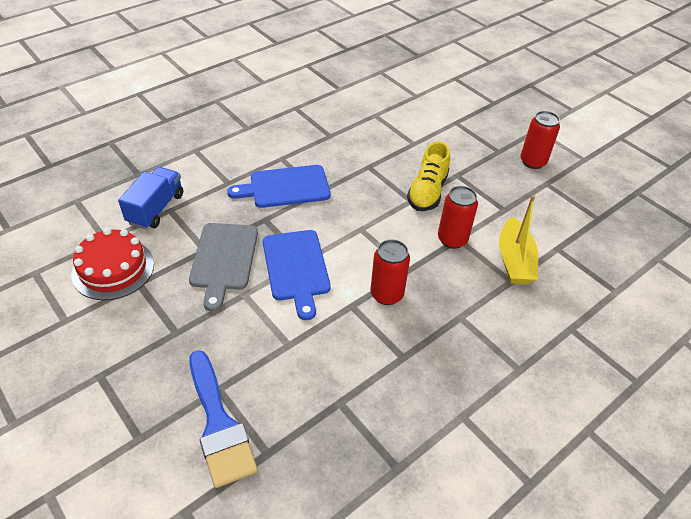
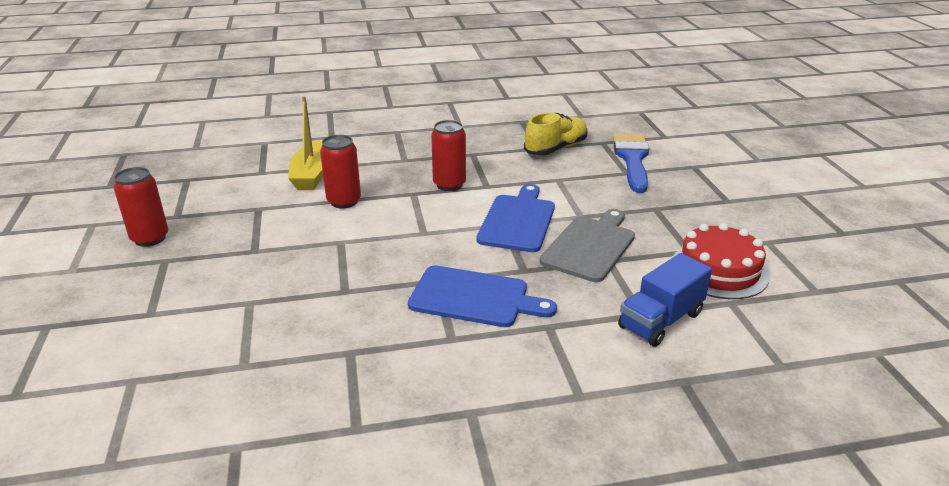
camera: 150 degrees left, 15 degrees down
(427, 192) = (312, 244): yellow shoe -> yellow shoe (556, 148)
(514, 261) = (311, 175): yellow boat -> yellow boat turned 150 degrees clockwise

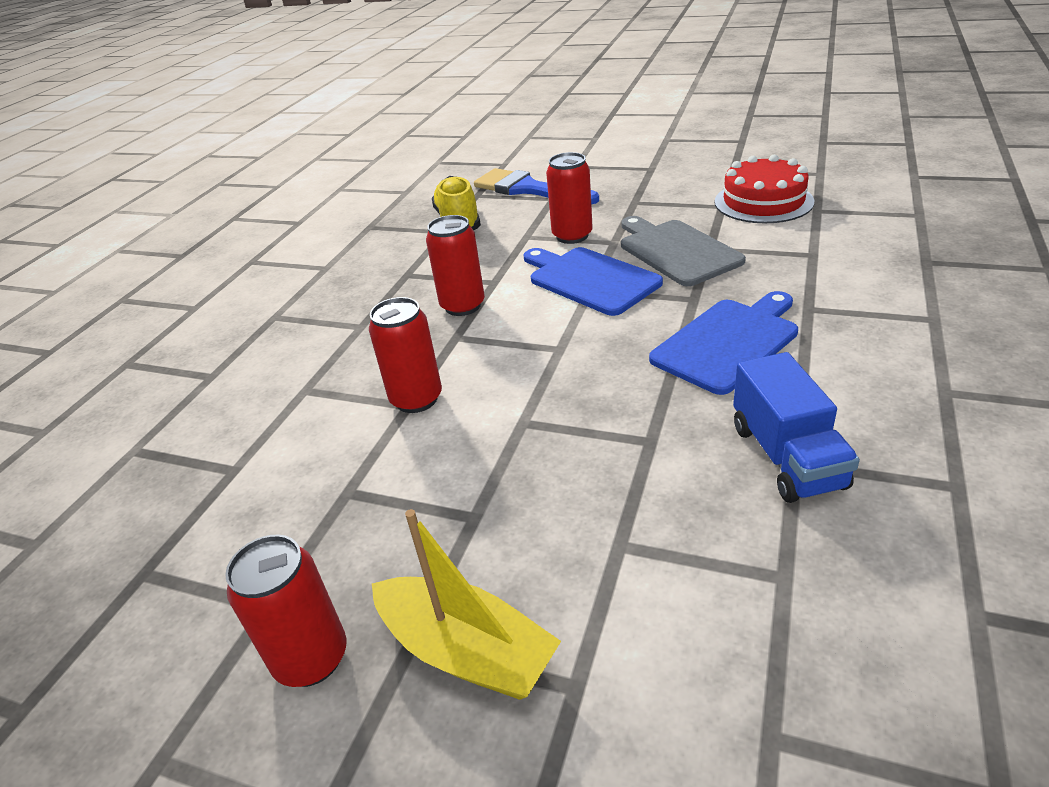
camera: 55 degrees left, 5 degrees up
(311, 175) = (306, 417): yellow boat -> yellow boat (467, 651)
(574, 197) = (572, 236): none -> red can
(660, 320) = (828, 248): blue truck -> blue truck (786, 456)

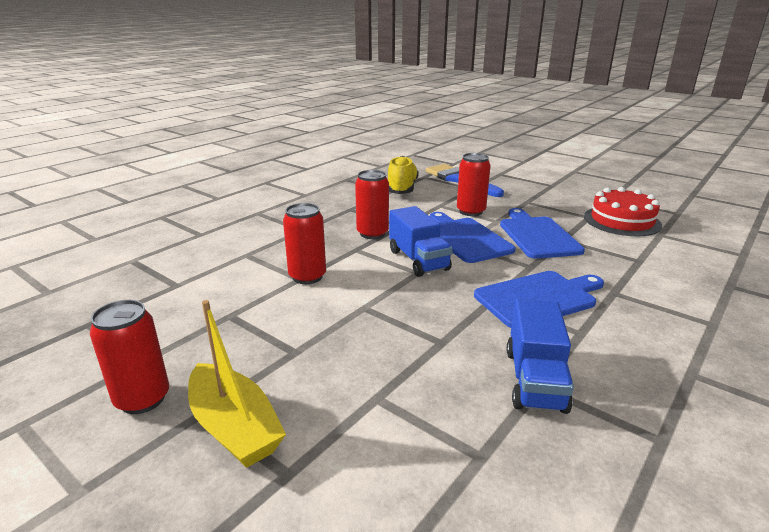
camera: 15 degrees right, 10 degrees down
(549, 330) = (418, 260): none -> blue truck
(676, 251) = (537, 235): grey cutting board -> blue cutting board

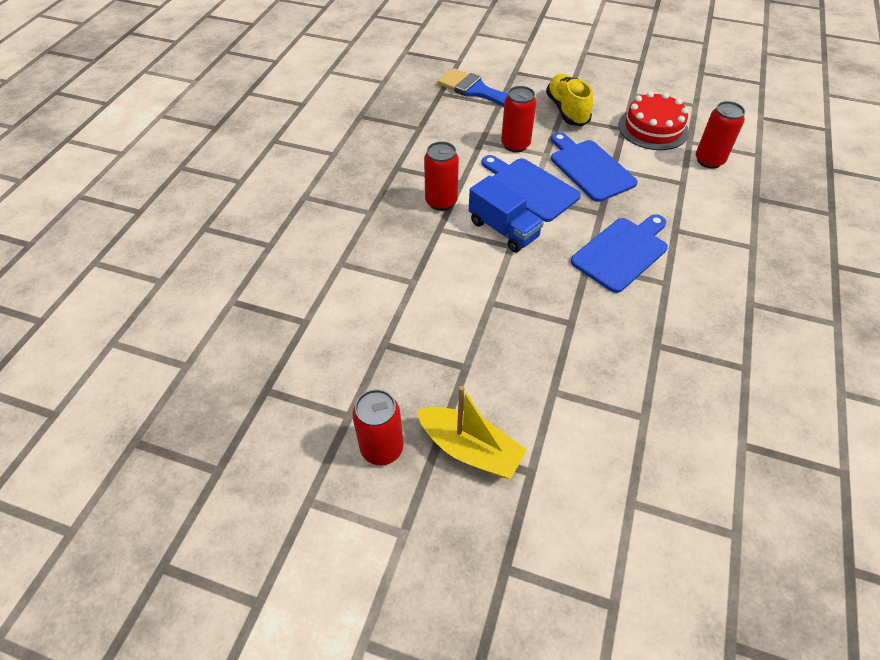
camera: 20 degrees left, 25 degrees up
(307, 277) = (418, 278): red can -> red can (709, 160)
(402, 188) = (429, 120): yellow shoe -> yellow shoe (567, 110)
(535, 380) = (652, 341): blue truck -> none

